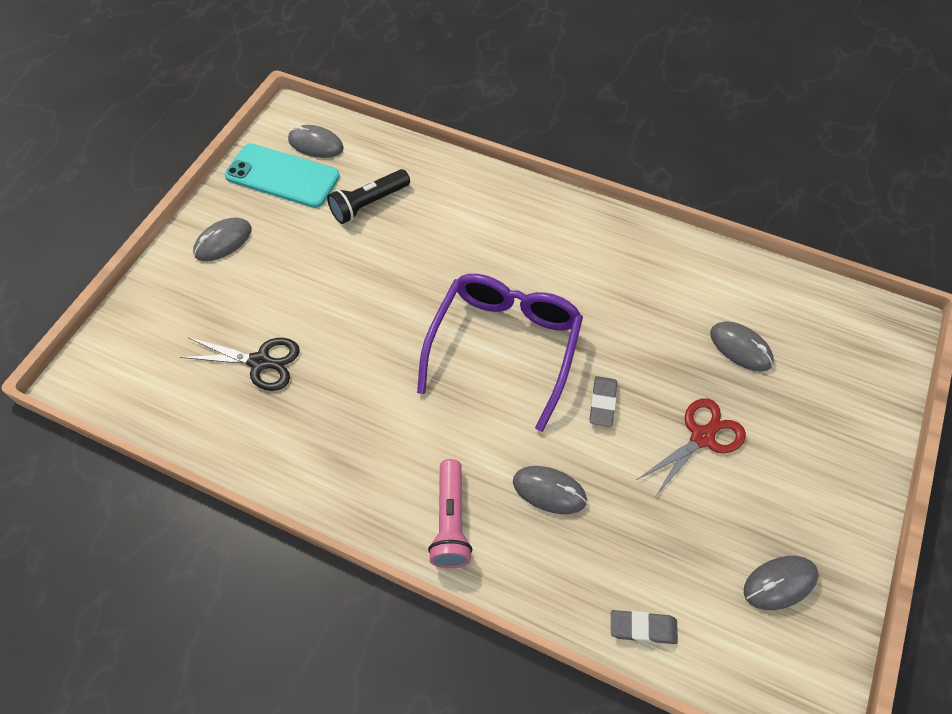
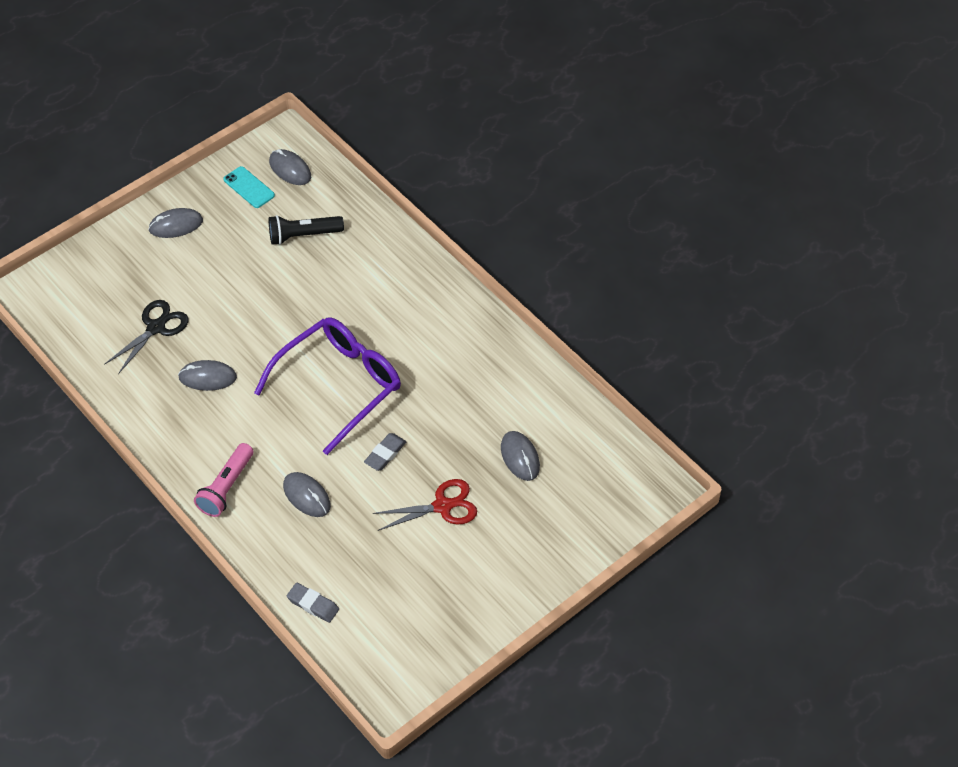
camera: 25 degrees right, 5 degrees down
(260, 362) = (156, 327): black scissors -> black scissors turned 90 degrees counterclockwise
(282, 176) = (249, 187): turquoise phone -> turquoise phone, size x0.57
(779, 583) = (427, 619): grey mouse -> grey mouse (207, 377)

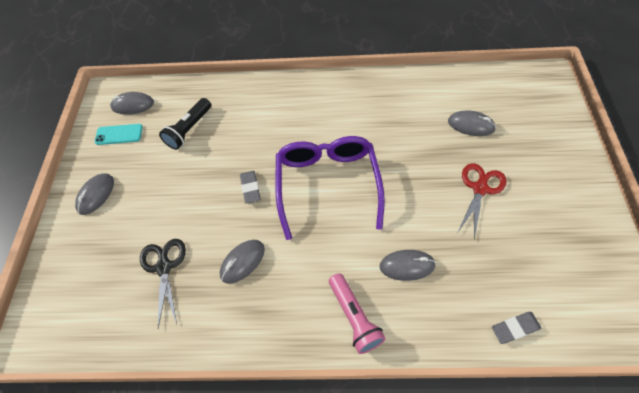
camera: 45 degrees left, 5 degrees up
(385, 454) = (409, 194): grey eraser -> grey eraser (250, 188)

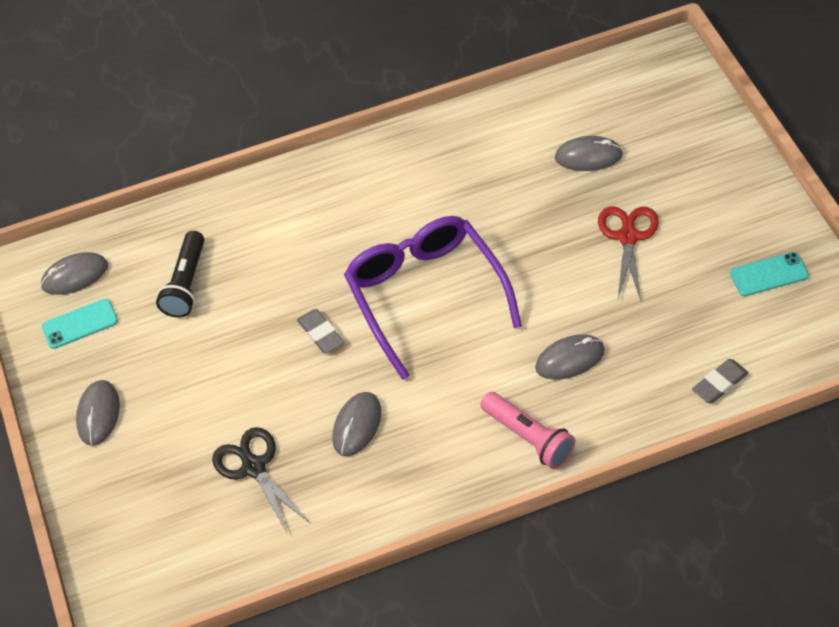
camera: 20 degrees left, 5 degrees down
(578, 251) = (769, 274): none -> turquoise phone

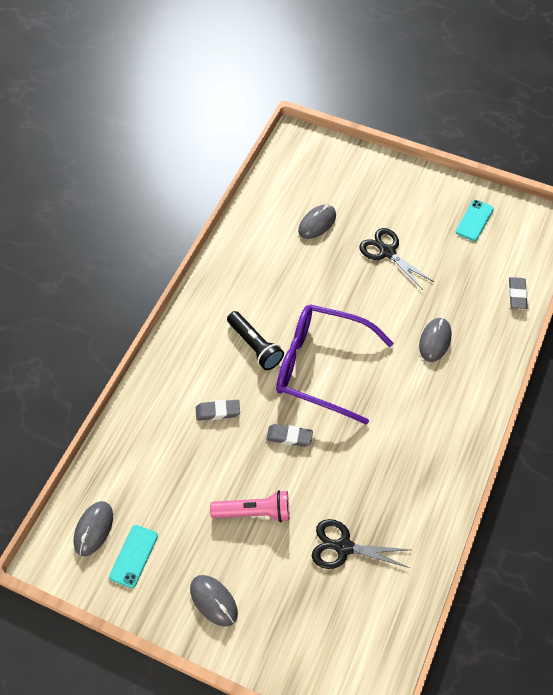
camera: 50 degrees left, 5 degrees up
(186, 284) = (173, 474): black flashlight -> black flashlight (255, 346)
(284, 261) = (218, 411): none -> grey eraser
(357, 425) = (371, 471): grey mouse -> none
(528, 437) = (464, 400): pink flashlight -> pink flashlight (254, 512)
(628, 237) = (387, 252): red scissors -> black scissors

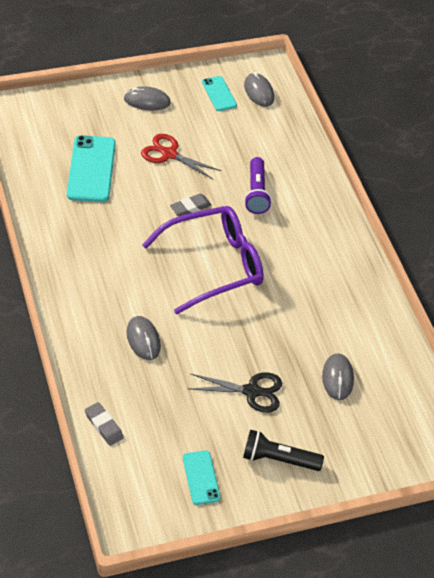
camera: 135 degrees right, 10 degrees down
(218, 411) = (256, 193): grey eraser -> purple flashlight
(254, 512) = (169, 154): pink flashlight -> red scissors
(255, 346) = (278, 249): black flashlight -> black flashlight (278, 459)
(343, 547) = (91, 169): black scissors -> turquoise phone

